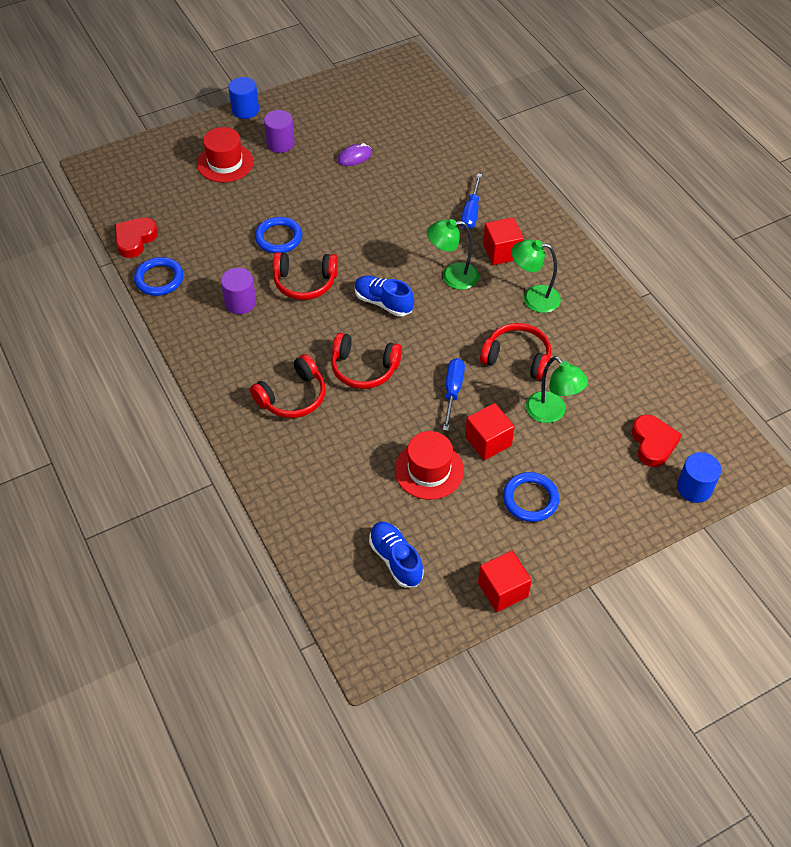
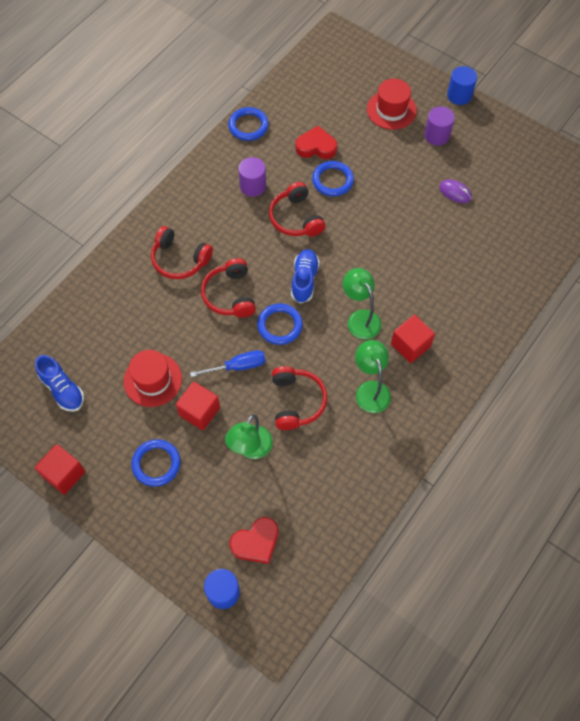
camera: 65 degrees right, 10 degrees up
(135, 240) = (278, 93): red heart -> red heart (316, 147)
(396, 559) = (62, 389): blue shoe -> blue shoe turned 105 degrees clockwise
(424, 341) = (280, 325): none -> blue ring
(471, 212) = (443, 304): blue screwdriver -> none

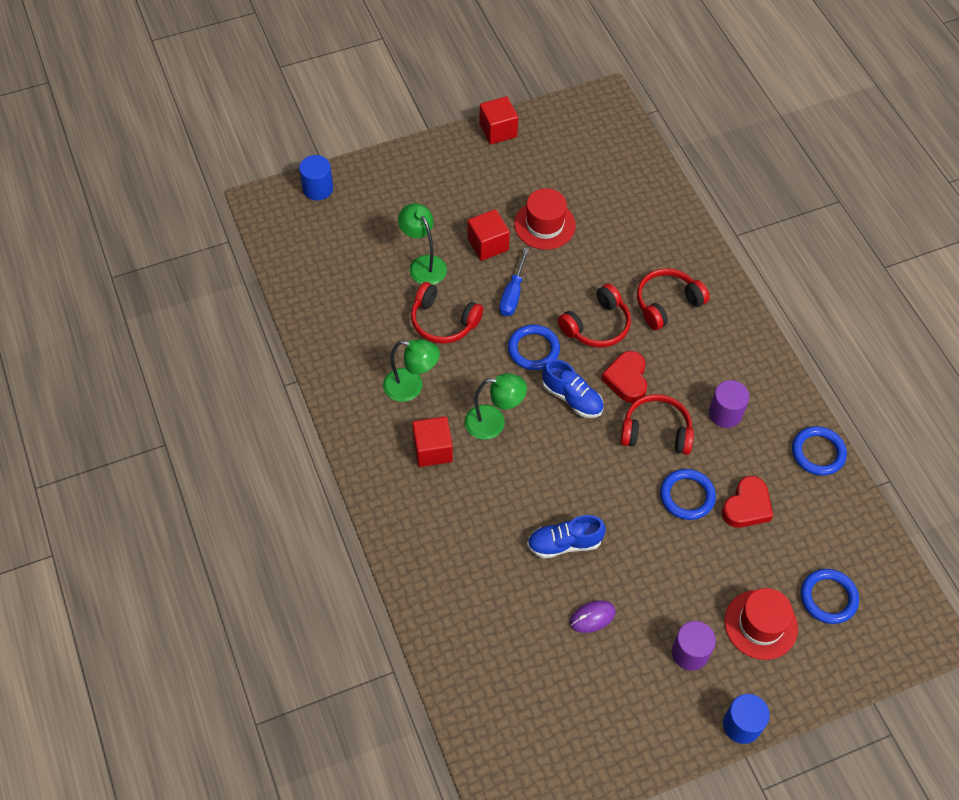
camera: 120 degrees right, 5 degrees down
(62, 389) = (580, 159): blue shoe -> blue shoe (564, 543)
(156, 464) = (461, 193): blue ring -> blue ring (828, 598)
(230, 295) = (597, 325): red headphones -> red headphones turned 120 degrees clockwise
(256, 542) = (339, 228): red heart -> red heart (626, 379)

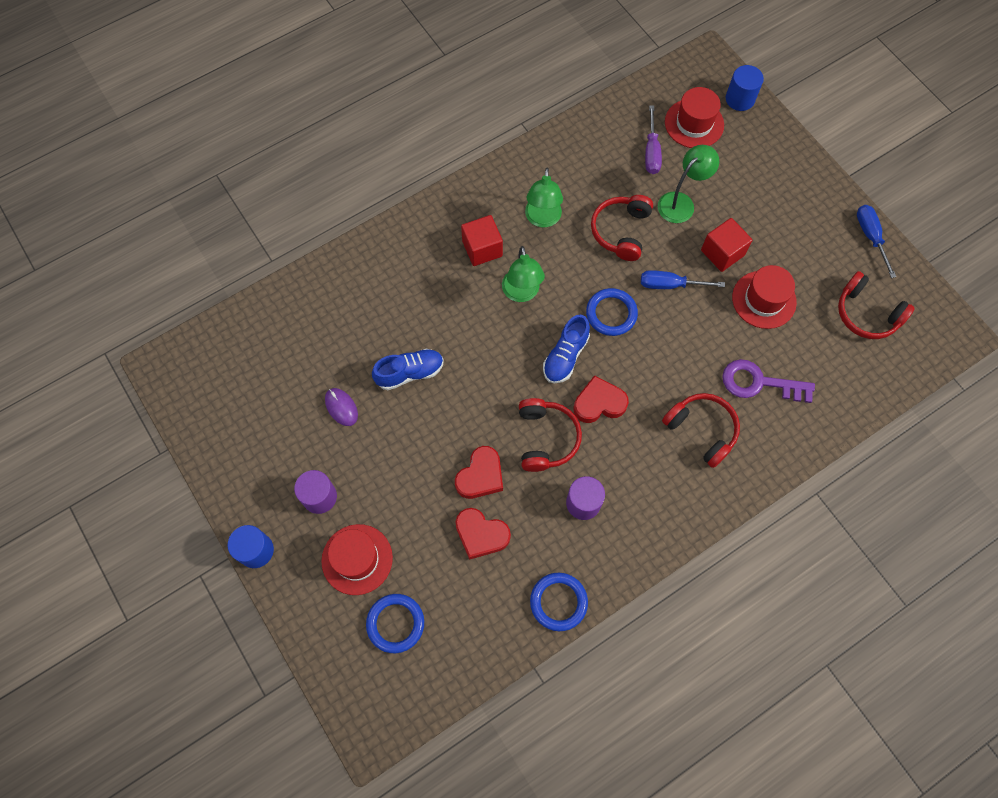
camera: 80 degrees right, 10 degrees up
(335, 232) = (694, 123): none -> red hat
(357, 275) = (651, 152): none -> purple screwdriver
(498, 130) = (870, 237): red cube -> blue screwdriver
(564, 543) = (410, 373): blue shoe -> blue shoe turned 90 degrees clockwise
(597, 325) = (655, 366): red headphones -> red headphones (866, 314)
(627, 249) = (759, 383): none -> purple key
(687, 496) = (480, 476): blue ring -> red heart

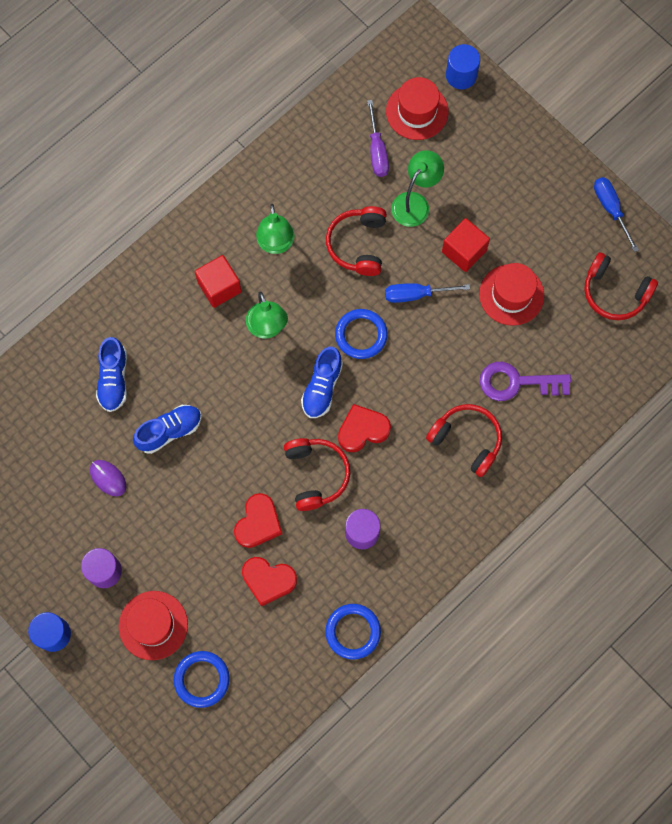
camera: 10 degrees left, 5 degrees up
(365, 316) = (113, 379): none -> blue shoe

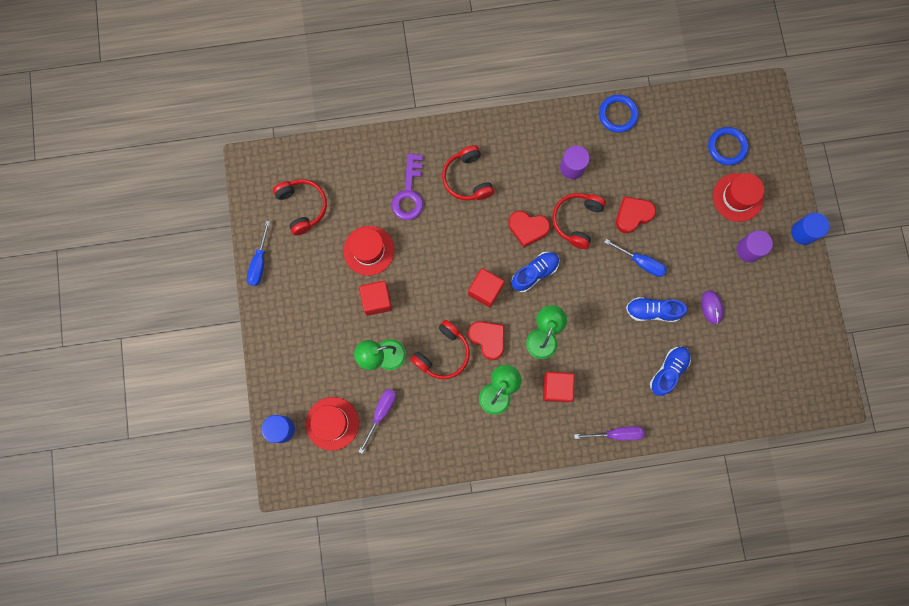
camera: 145 degrees left, 5 degrees up
(128, 283) = (616, 434): none -> purple screwdriver
(268, 580) = (649, 177): red heart -> red heart (488, 339)
(361, 335) = (485, 290): blue ring -> red cube
(415, 294) = (430, 293): blue screwdriver -> blue screwdriver (641, 262)
(517, 382) = (409, 193): purple key -> purple key turned 60 degrees clockwise

